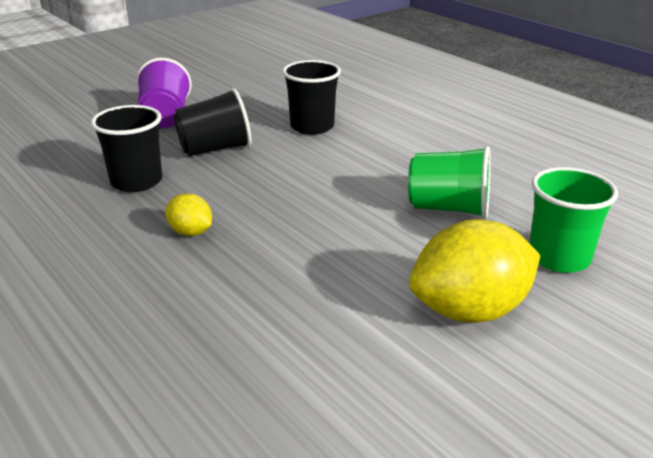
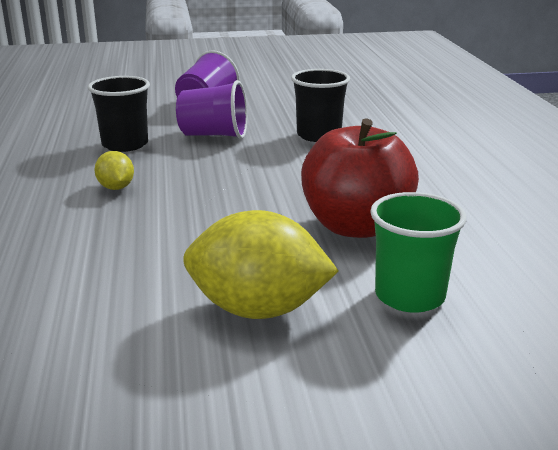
camera: 30 degrees right, 5 degrees down
(215, 149) = (214, 135): black cup -> purple cup
(449, 208) = (356, 226): green cup -> red apple

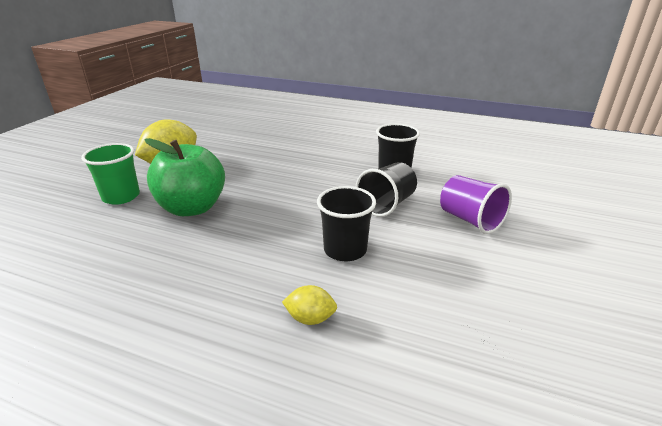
camera: 120 degrees right, 5 degrees up
(116, 188) = (326, 159): yellow lemon -> yellow lemon (310, 318)
(214, 135) = (386, 204): purple cup -> black cup
(356, 226) = (192, 208): red apple -> green apple

